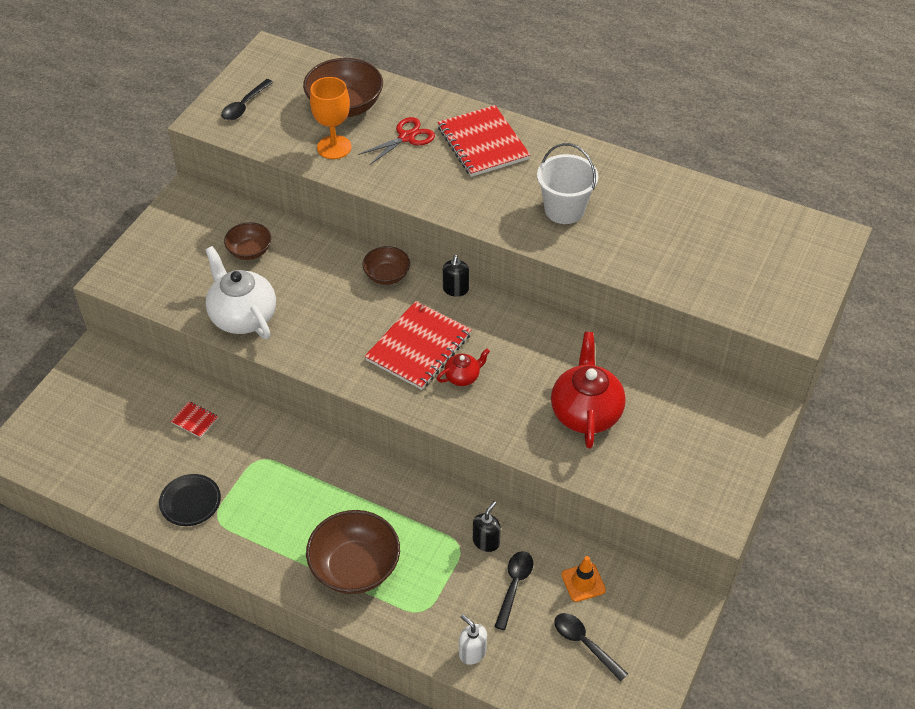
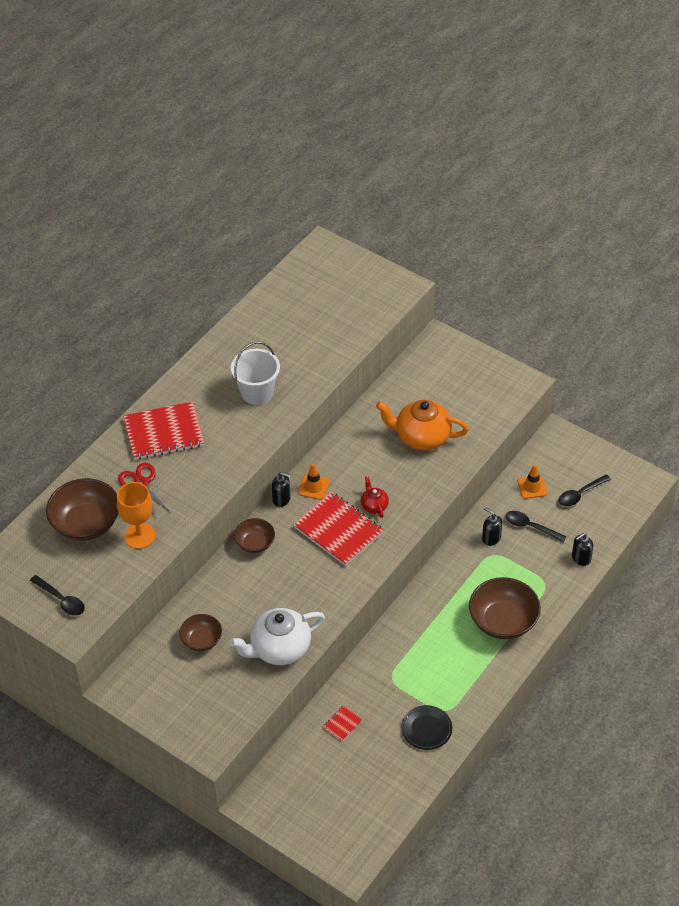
camera: 80 degrees left, 0 degrees up
(472, 652) = (581, 558): white soap dispenser -> black soap dispenser
(480, 316) = (313, 487): none -> orange traffic cone
(585, 412) = (421, 437): red teapot -> orange teapot

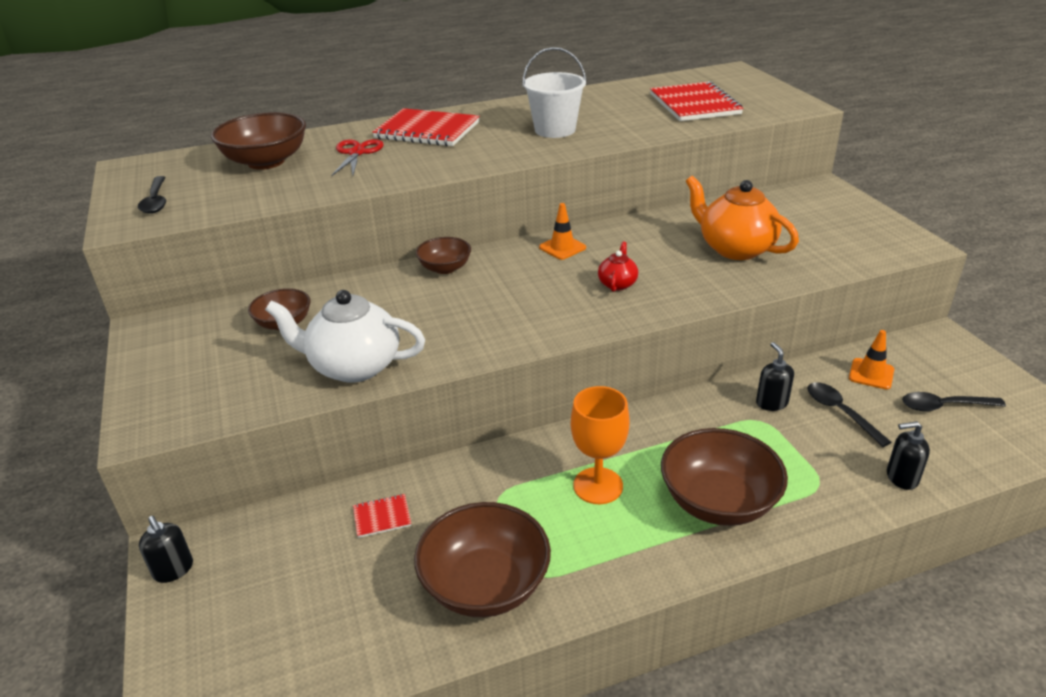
camera: 35 degrees right, 15 degrees down
(139, 536) = (299, 183): orange goblet -> orange goblet (598, 486)
(281, 499) = (516, 245): black soap dispenser -> black soap dispenser (173, 570)
(338, 530) = (551, 289): red notebook -> red notebook (694, 104)
(426, 729) = (485, 585): black plate -> brown bowl

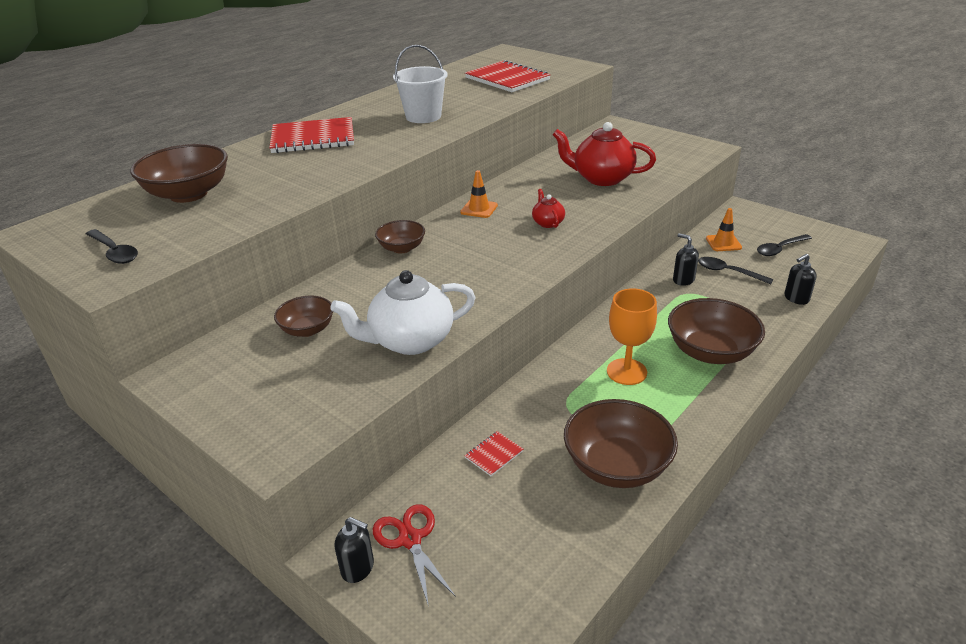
camera: 30 degrees left, 0 degrees up
(357, 153) = (271, 168): red scissors -> red scissors (410, 539)
(735, 248) = (602, 178): orange teapot -> red teapot

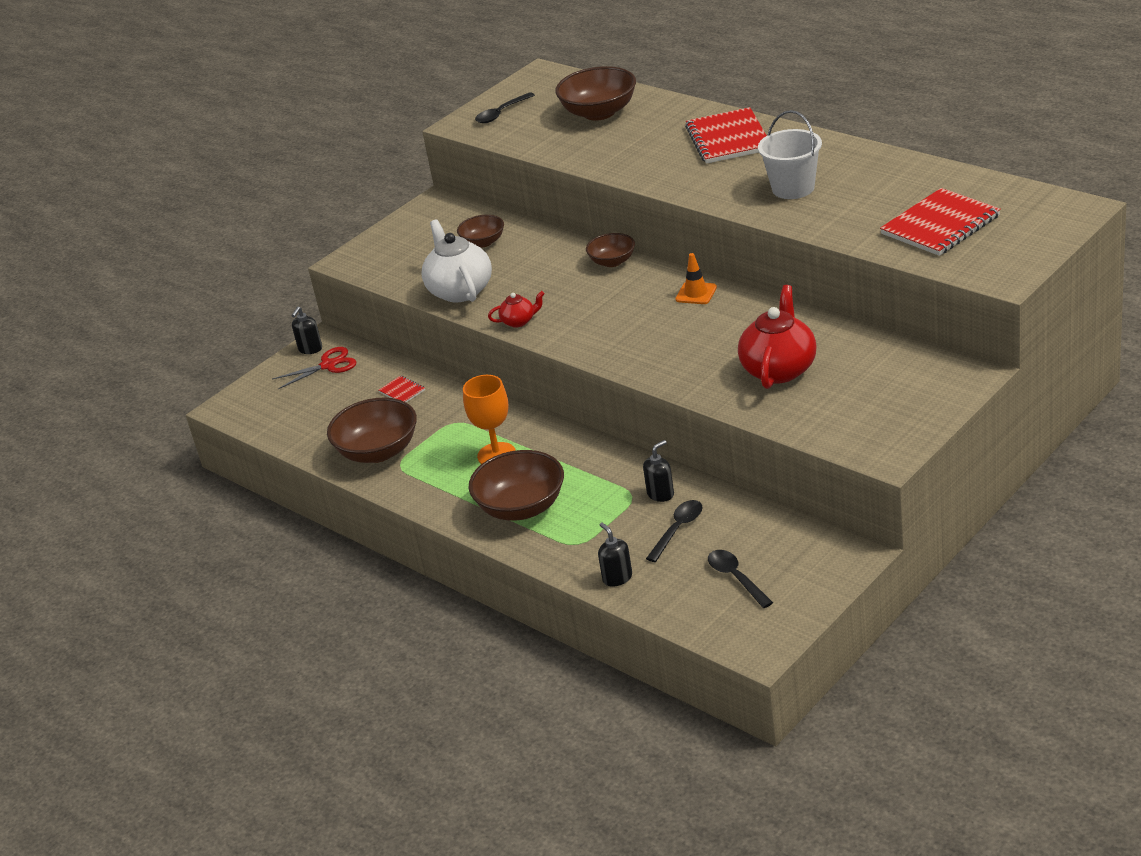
camera: 95 degrees right, 0 degrees up
(547, 223) = (661, 339): red teapot -> red teapot (519, 321)
(723, 243) = (751, 530): orange traffic cone -> none

